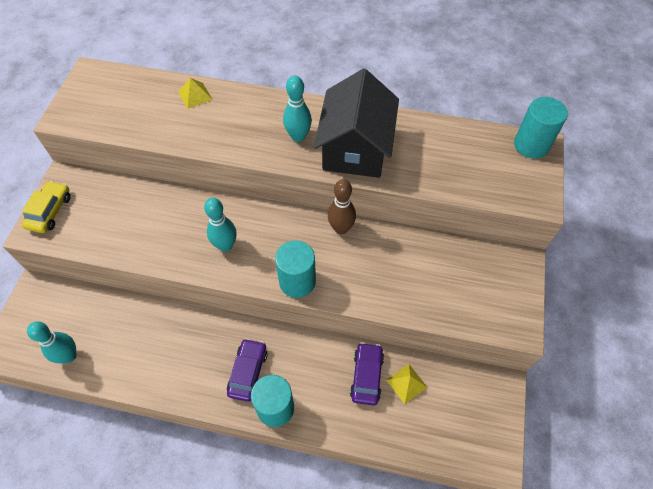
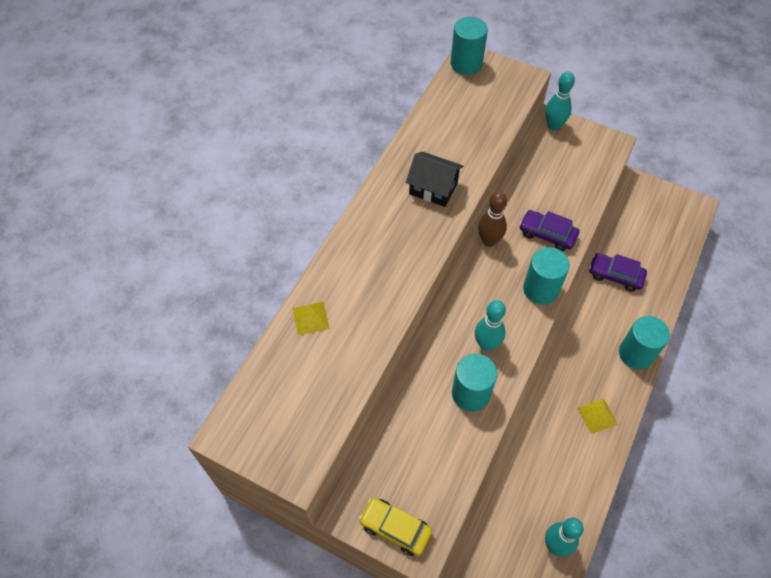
camera: 75 degrees left, 0 degrees up
(173, 242) = (471, 393): none -> turquoise cylinder
(248, 372) = (598, 370): purple car -> purple car (547, 234)
(298, 136) = (404, 231): turquoise bowling pin -> turquoise bowling pin (553, 125)
(355, 148) = (433, 188): black house -> black house, size x0.59
(406, 383) = (625, 248): yellow pyramid -> yellow pyramid (597, 415)

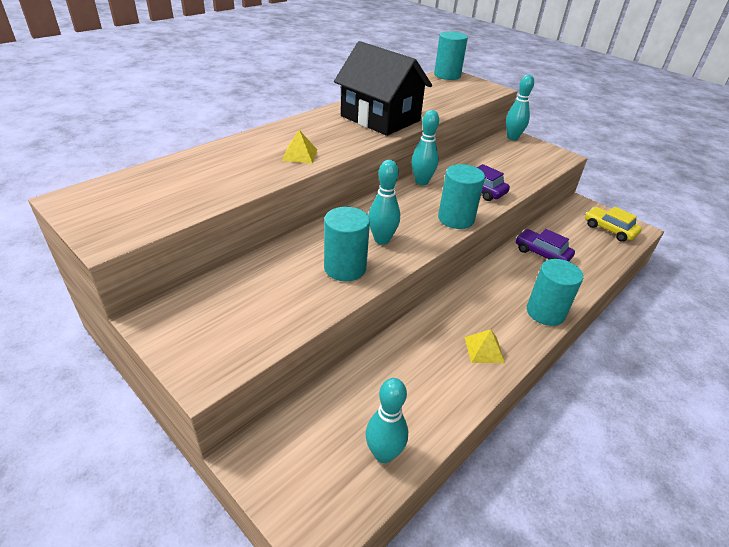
camera: 15 degrees right, 20 degrees down
(310, 318) = (215, 156): yellow pyramid -> yellow pyramid (299, 155)
(395, 528) = (191, 348): yellow car -> yellow car (609, 229)
(433, 188) = (380, 118): black house -> black house, size x1.70
(489, 241) = (421, 182): brown bowling pin -> turquoise bowling pin

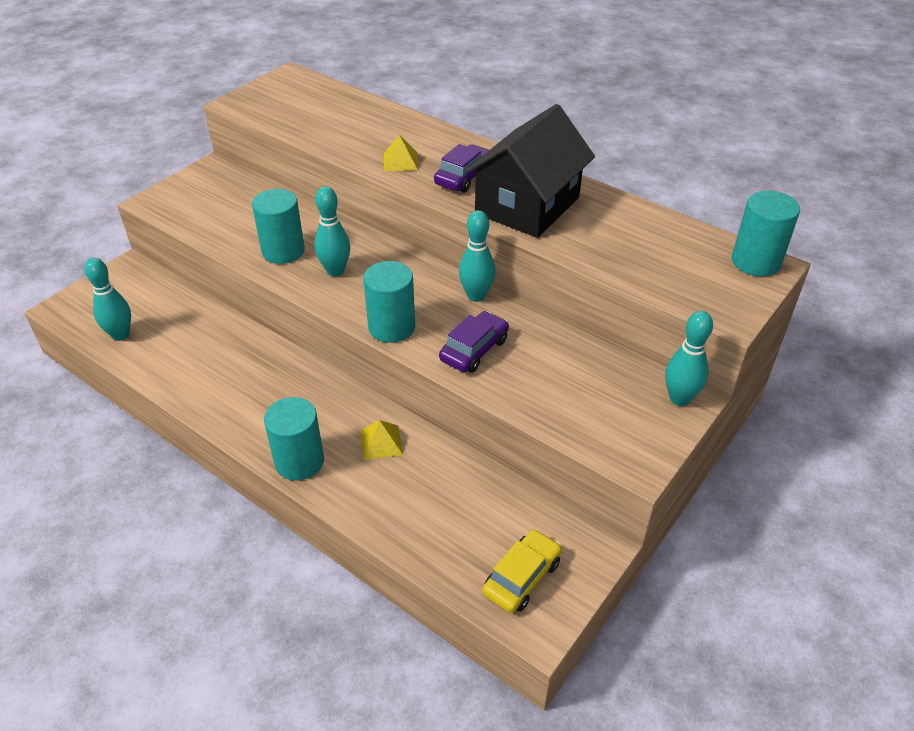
camera: 85 degrees right, 5 degrees up
(484, 349) = (236, 401): yellow pyramid -> yellow pyramid (381, 442)
(542, 253) = (426, 471): purple car -> purple car (464, 177)

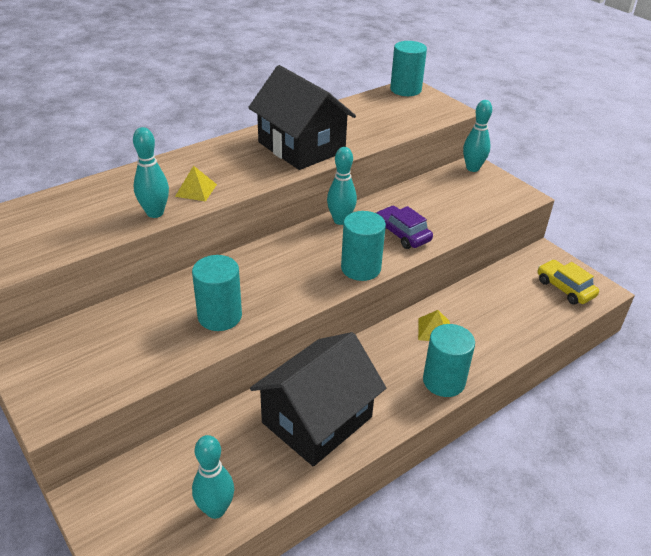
camera: 75 degrees left, 5 degrees down
(225, 373) = (317, 420): none -> black house
(335, 271) = (270, 287): turquoise bowling pin -> turquoise bowling pin (155, 213)
(464, 177) = (243, 165): purple car -> none

